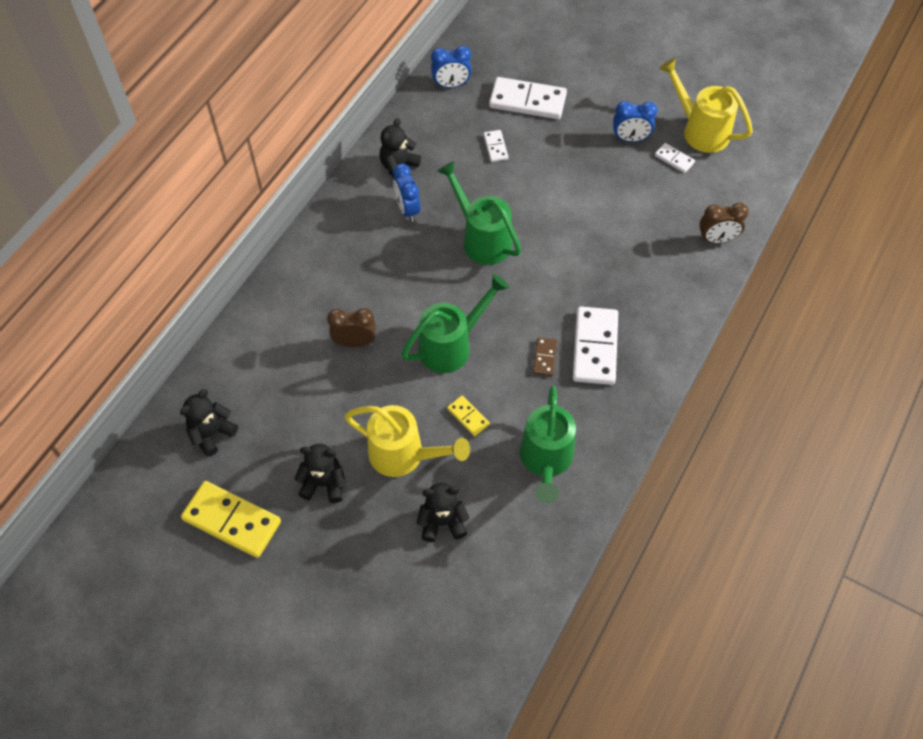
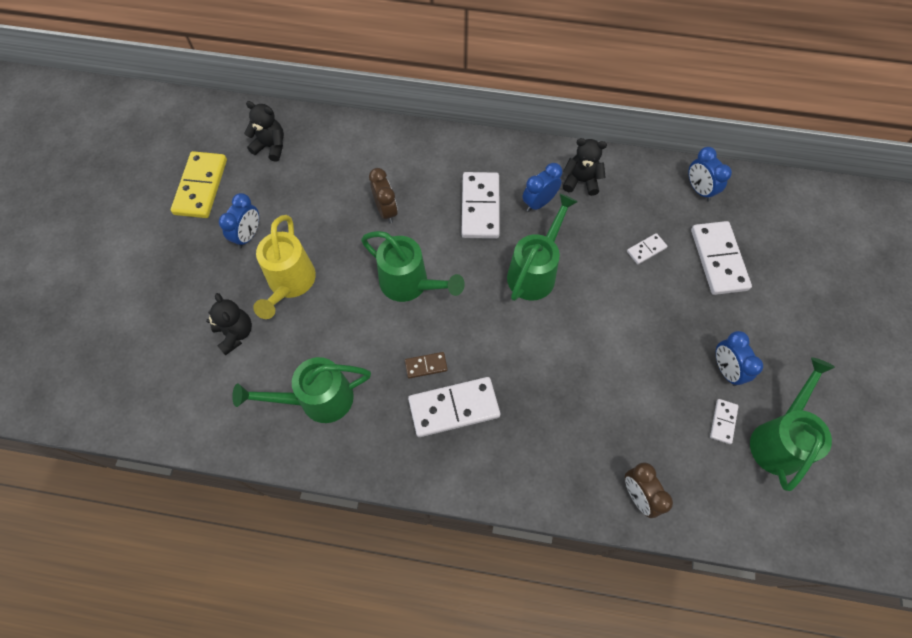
camera: 70 degrees right, 5 degrees up
(324, 483) = (248, 235): black teddy bear -> blue clock
(390, 258) = (480, 207): none -> white domino
(468, 416) = (342, 321): yellow domino -> none
(700, 130) = (779, 439): yellow watering can -> green watering can

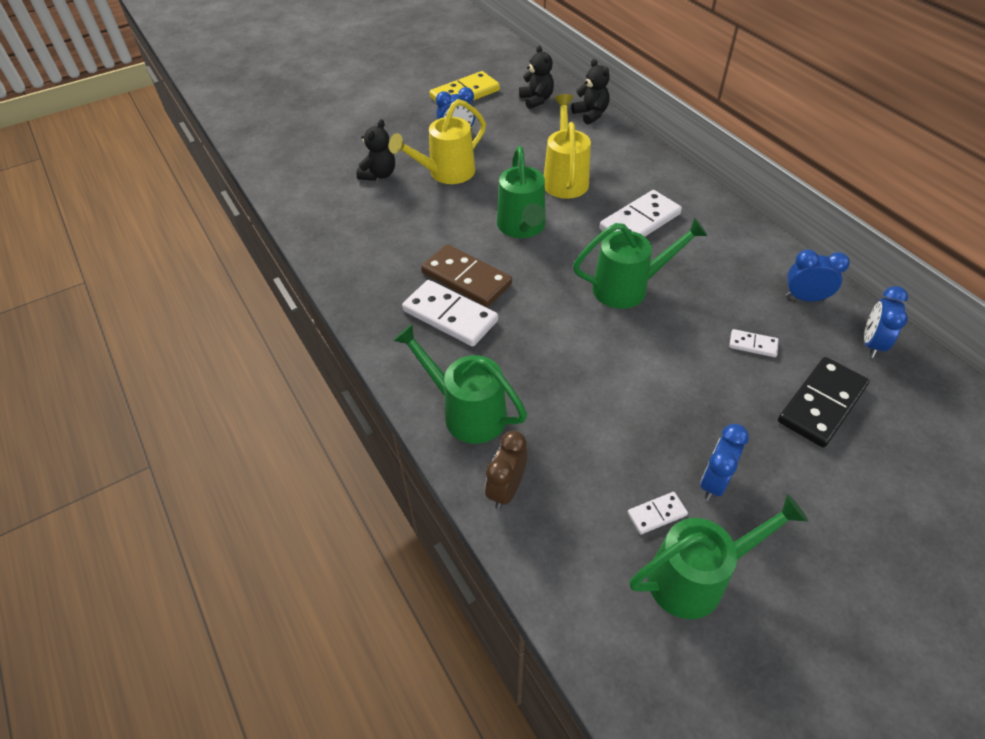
camera: 50 degrees right, 15 degrees down
(317, 399) = (374, 241): green watering can -> green watering can (466, 412)
(386, 211) = (565, 178): brown clock -> yellow watering can
(426, 365) = (466, 278): brown domino -> brown domino, size x2.05
(539, 203) = (694, 250): blue clock -> blue clock (805, 298)
(581, 181) = (753, 262): black teddy bear -> black teddy bear (591, 114)
(718, 259) = (821, 404): white domino -> black domino

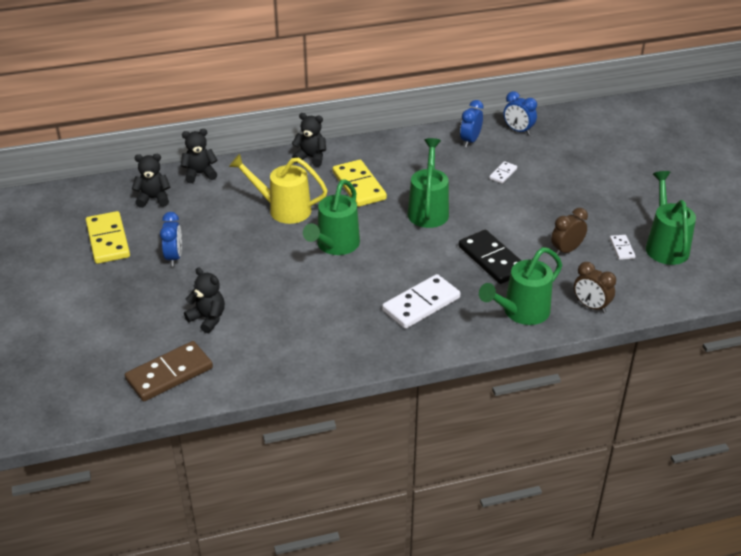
camera: 75 degrees left, 10 degrees down
(445, 173) = (233, 275): yellow watering can -> none
(466, 278) = (382, 288): brown domino -> brown domino (169, 374)
(522, 228) = (335, 246): green watering can -> green watering can turned 105 degrees clockwise
(618, 443) = (566, 250): none -> brown clock
(640, 222) = (359, 186): white domino -> yellow domino
(668, 175) = (311, 157): none -> black teddy bear
(714, 482) = (604, 221): blue clock -> none
(821, 404) = (558, 164): black domino -> black domino (492, 259)

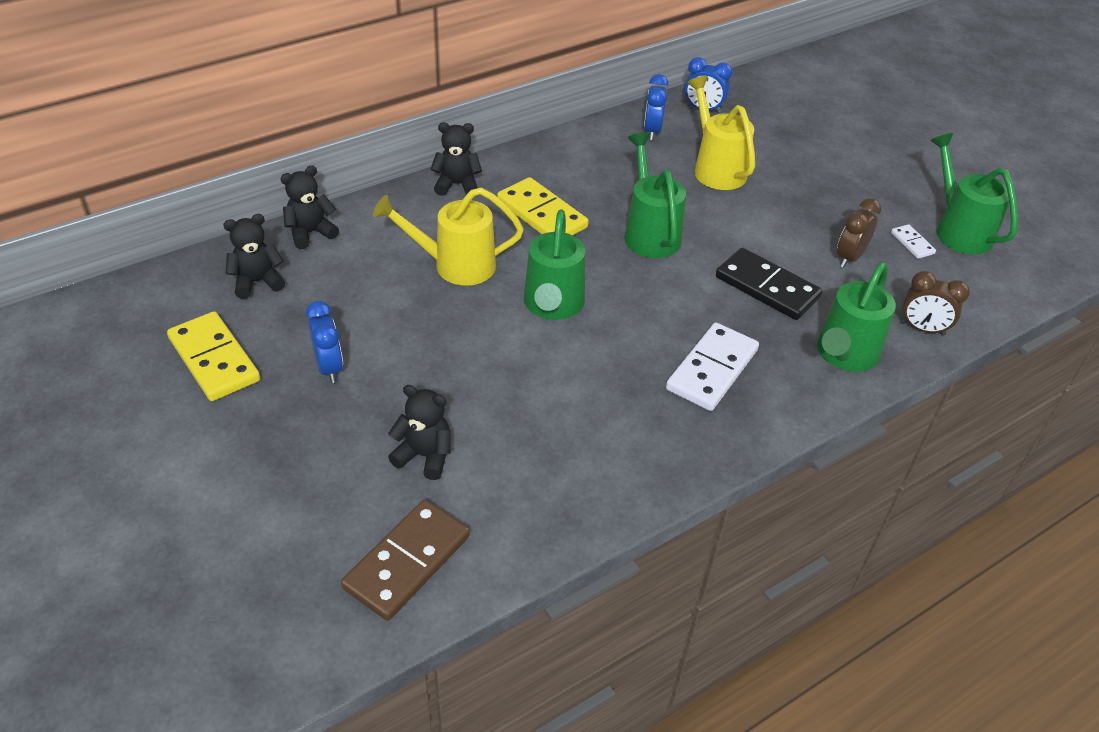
camera: 20 degrees left, 5 degrees up
(503, 174) = (716, 168): white domino -> yellow watering can

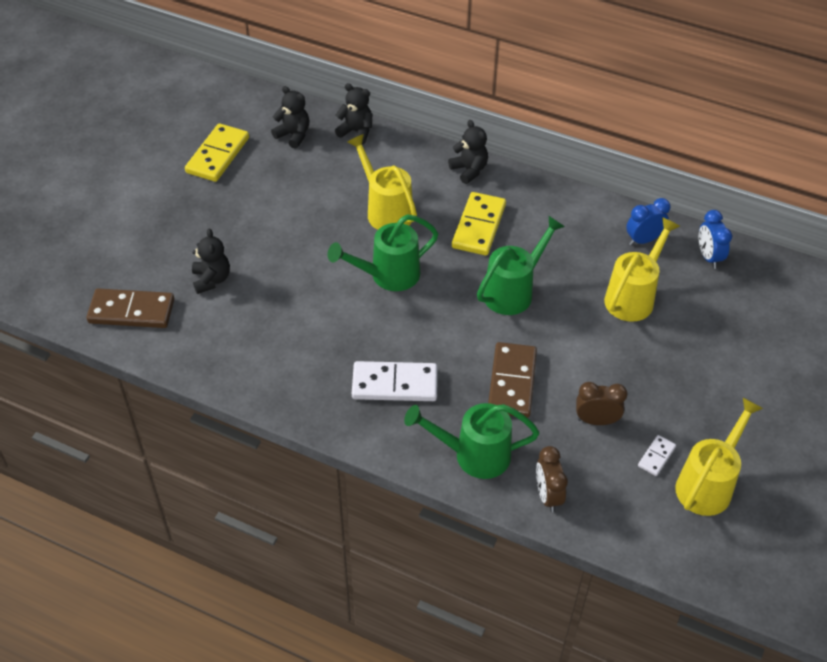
camera: 60 degrees right, 5 degrees up
(329, 367) = (248, 204): blue clock -> none
(767, 287) = (512, 382): black domino -> brown domino
(958, 230) = (708, 484): green watering can -> yellow watering can

